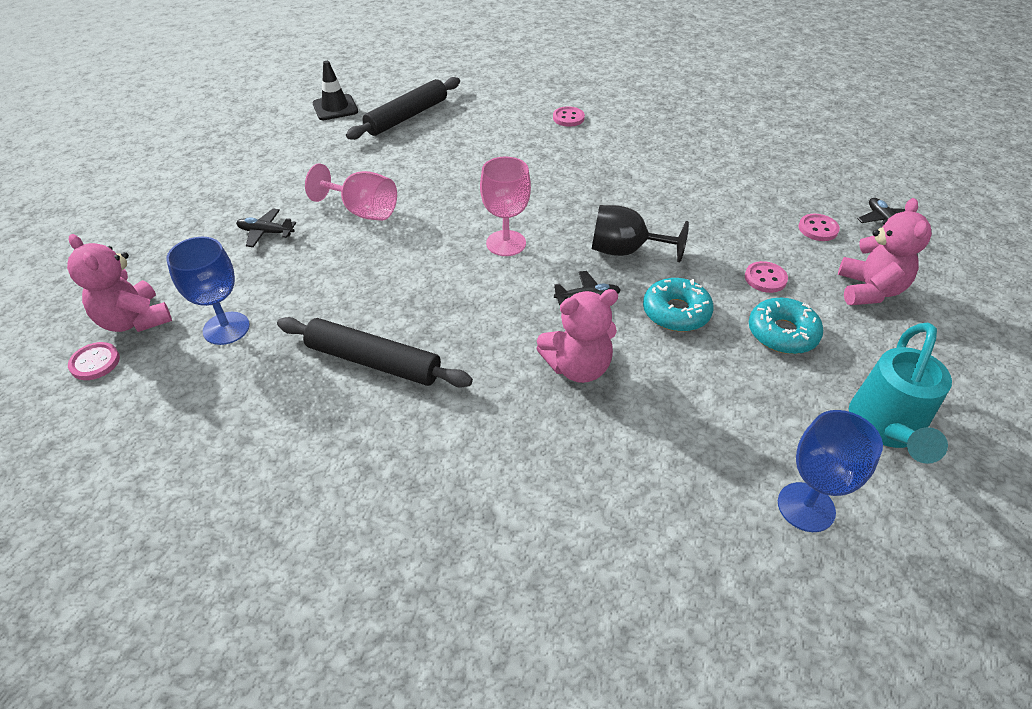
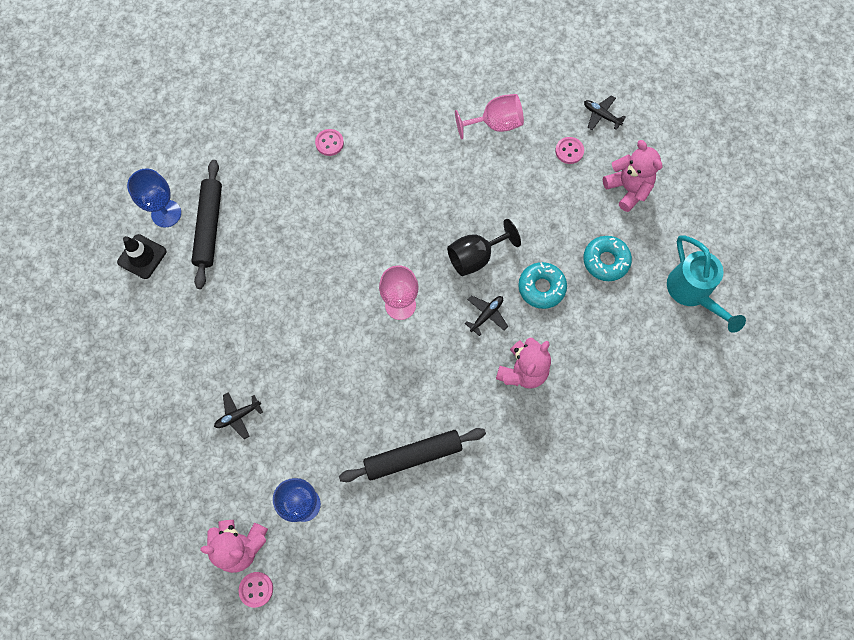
camera: 40 degrees left, 25 degrees up
(362, 211) = (281, 347): pink goblet -> pink goblet (495, 124)
(765, 278) = (569, 221): pink button -> none
(806, 507) = (686, 372): blue goblet -> blue goblet (166, 213)

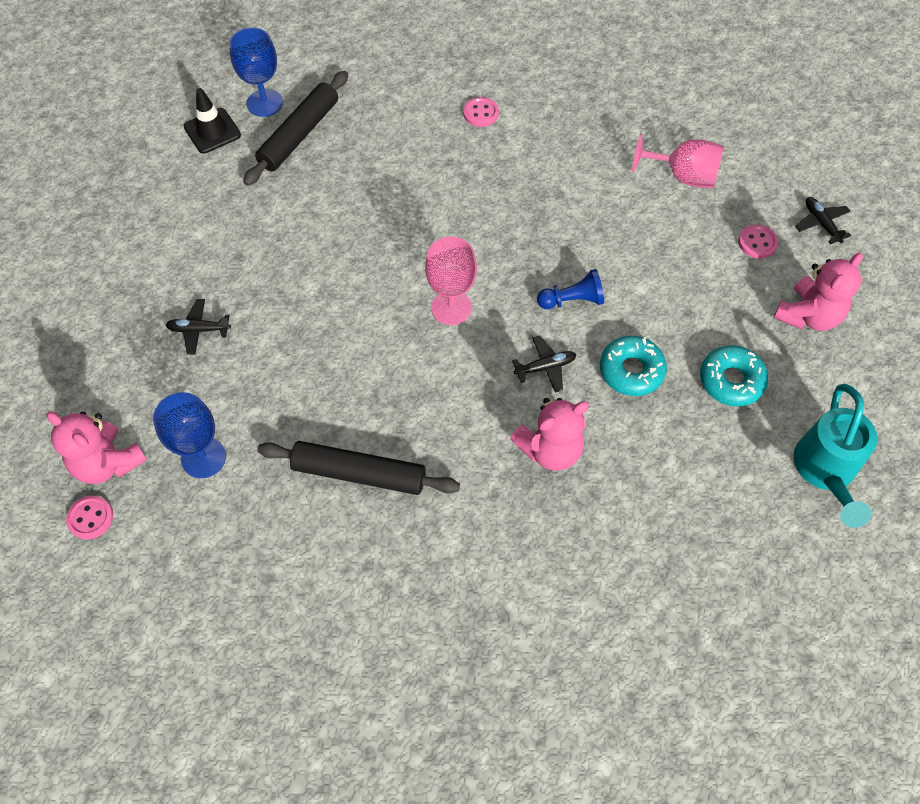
camera: 30 degrees right, 10 degrees down
(476, 257) = (572, 300): black goblet -> blue pawn
(628, 189) = (808, 315): pink teddy bear -> pink teddy bear turned 45 degrees clockwise

